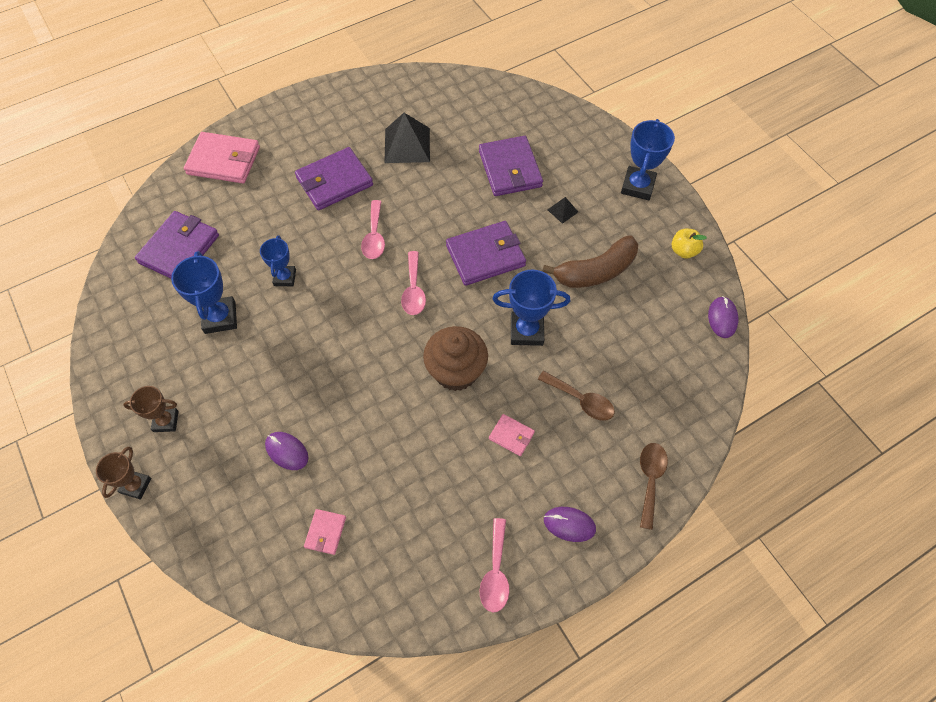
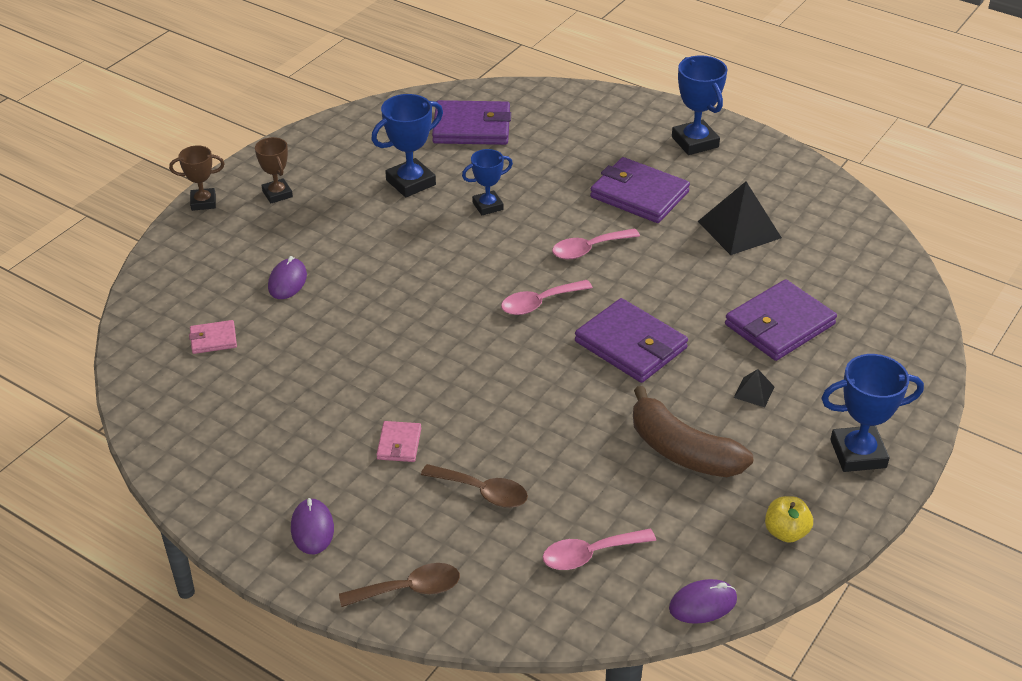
camera: 65 degrees right, 20 degrees down
(224, 160) = (602, 112): pink wallet -> none
(456, 371) = (455, 371): brown cupcake -> none
(495, 572) = (226, 482): pink spoon -> pink spoon (590, 554)
(526, 331) = (548, 413): blue trophy -> blue trophy (695, 142)
(581, 400) = (482, 492): brown spoon -> brown spoon turned 75 degrees counterclockwise

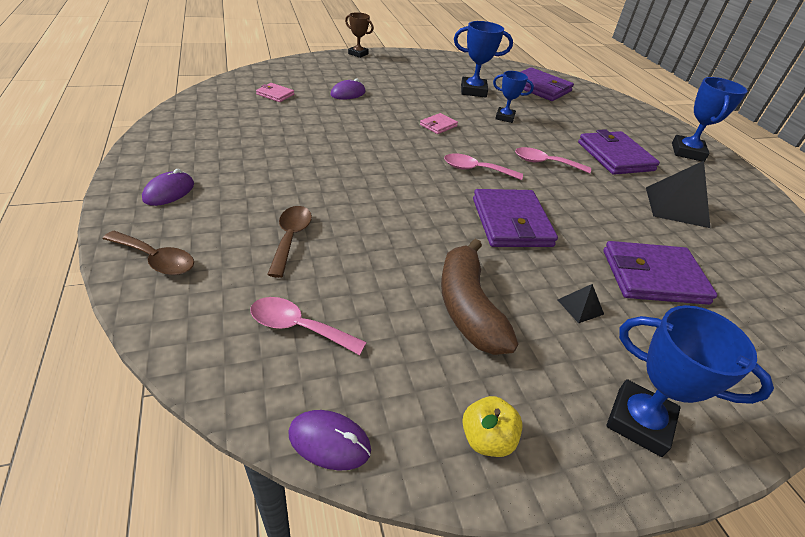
camera: 35 degrees right, 0 degrees up
(277, 194) = (397, 66): brown trophy -> none
(399, 444) = (285, 184): pink wallet -> pink wallet (438, 125)
(482, 492) = (291, 238): brown spoon -> brown spoon turned 150 degrees counterclockwise

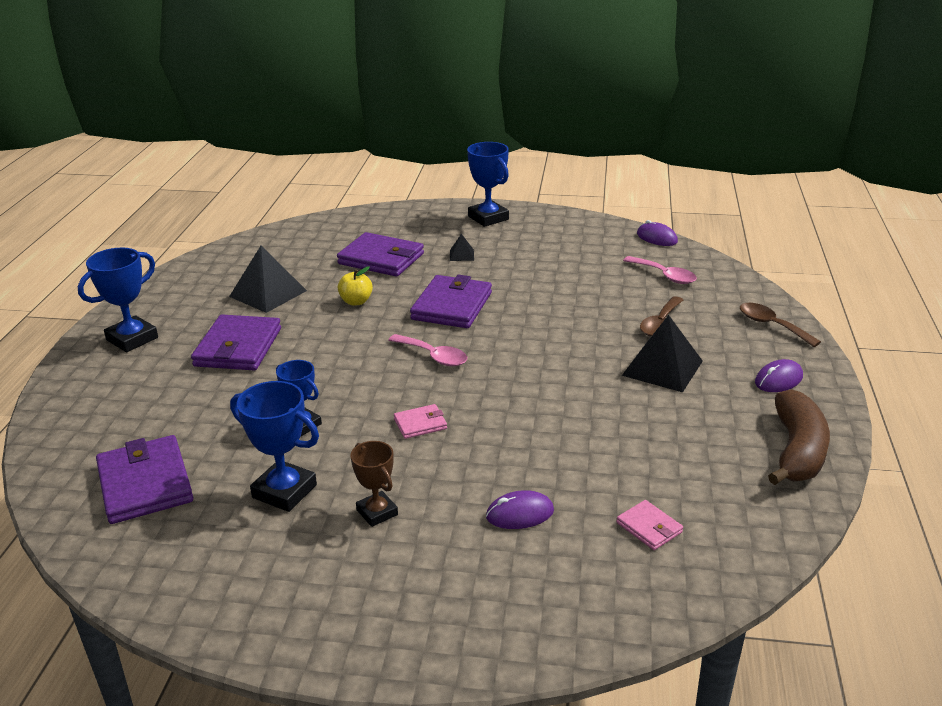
camera: 150 degrees left, 10 degrees down
(281, 187) = (662, 368): none -> black pyramid
(358, 54) = (424, 663): brown trophy -> brown trophy (377, 512)
(468, 308) = (542, 266): brown banana -> brown banana (796, 451)
(486, 439) = (575, 226): yellow apple -> yellow apple (356, 301)
(545, 163) = (340, 352): pink spoon -> none

